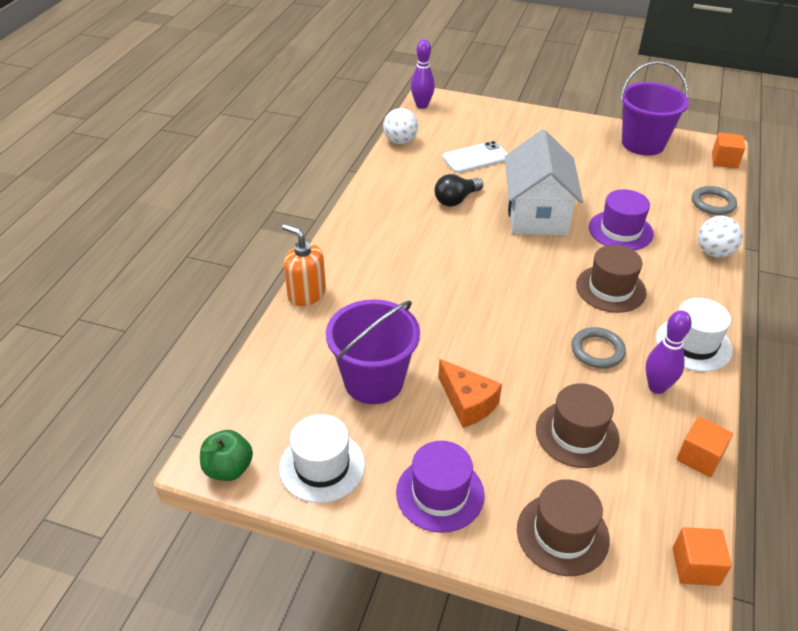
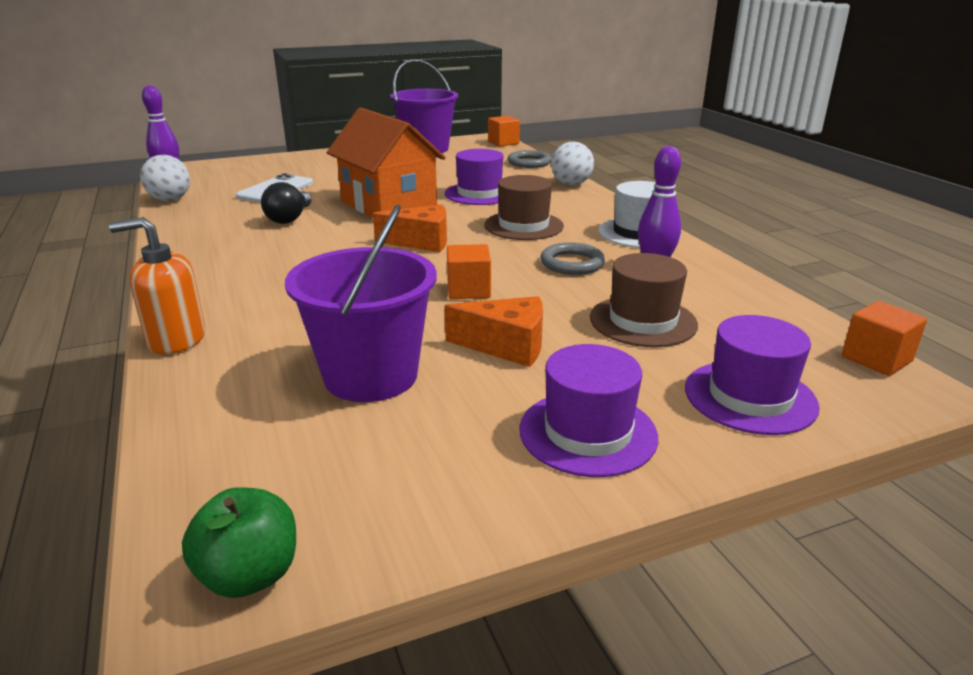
camera: 40 degrees left, 15 degrees down
(322, 466) = (404, 488): white hat -> none
(517, 271) = (421, 242): none -> orange cheese
(537, 214) = (388, 205): white house -> orange house
(562, 534) = (750, 397): brown hat -> purple hat
(699, 457) = (756, 292): orange cube -> orange cube (468, 290)

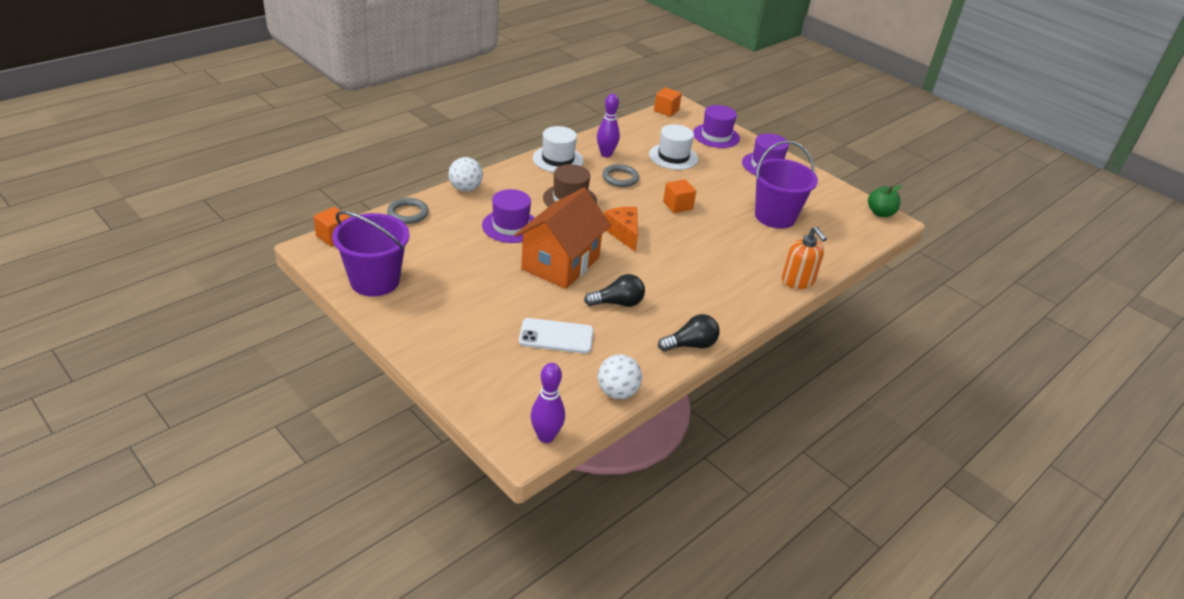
camera: 115 degrees left, 10 degrees up
(174, 238) = (690, 345): none -> black light bulb
(507, 346) = (723, 188): orange cheese -> none
(643, 321) = (673, 157): brown hat -> white hat

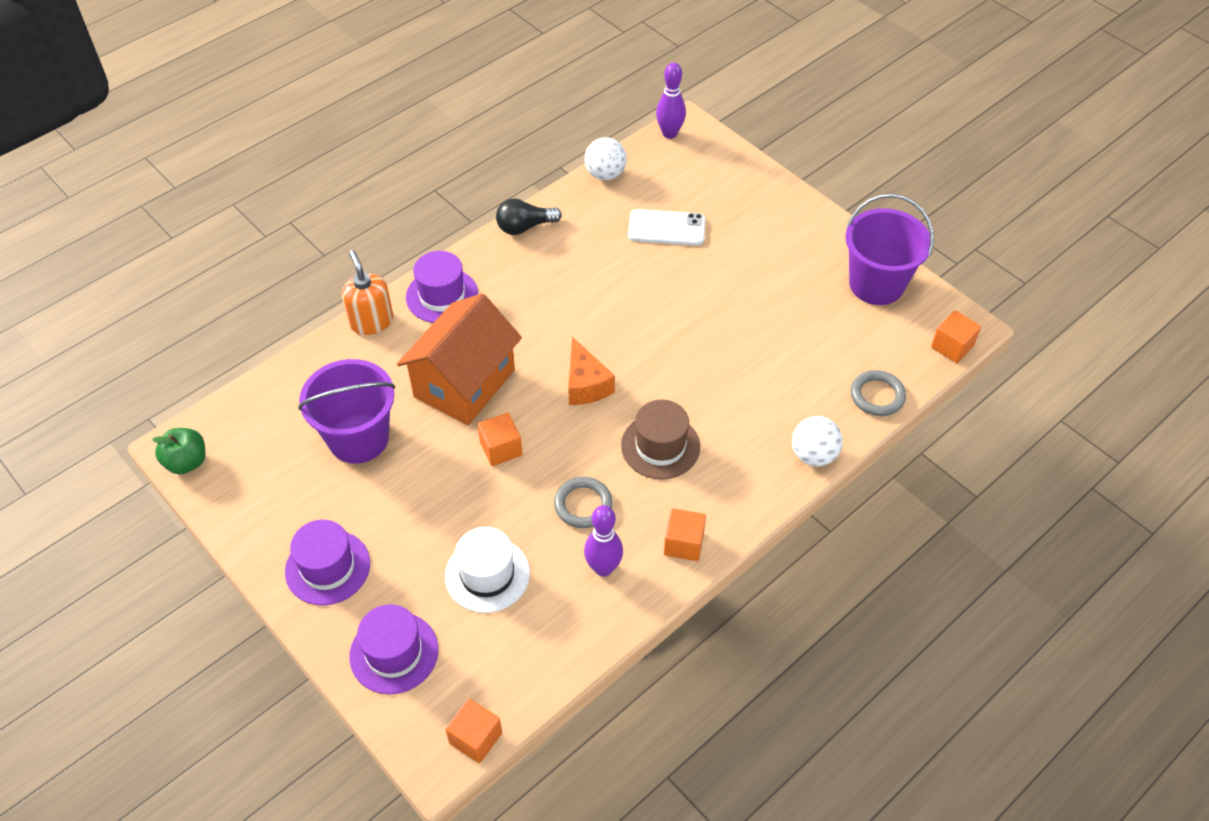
camera: 175 degrees left, 15 degrees up
(510, 226) = (737, 384): purple hat -> purple hat (442, 295)
(558, 159) = (683, 543): white hat -> orange cube
(560, 263) = (667, 326): orange house -> orange house (464, 383)
(618, 303) = (599, 273): black light bulb -> none

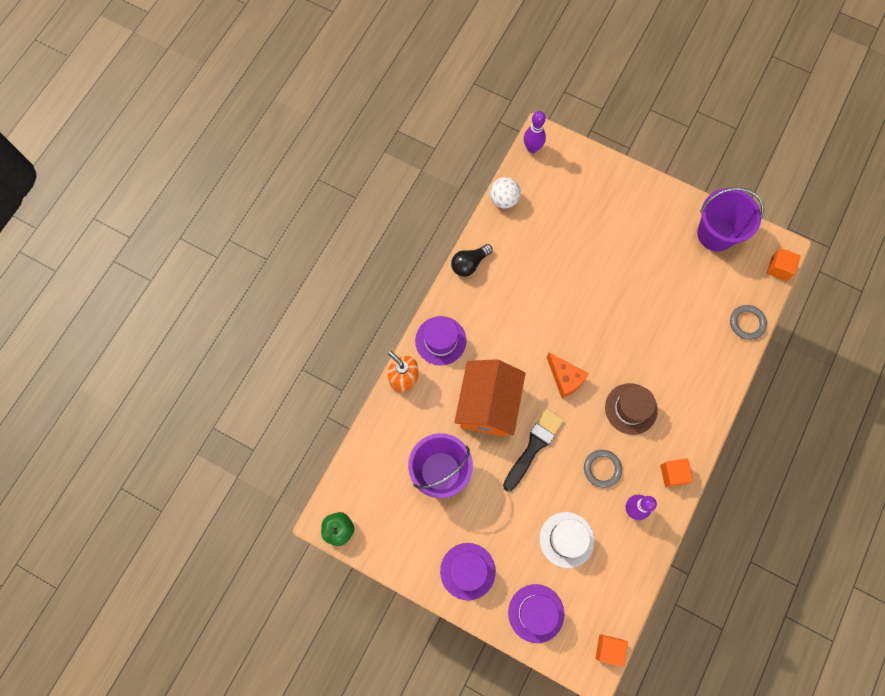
camera: 20 degrees left, 20 degrees up
(501, 449) = (534, 446): orange cube -> black brush
(666, 228) = (564, 233): white phone -> none
(813, 455) = (725, 381): white ball -> none

